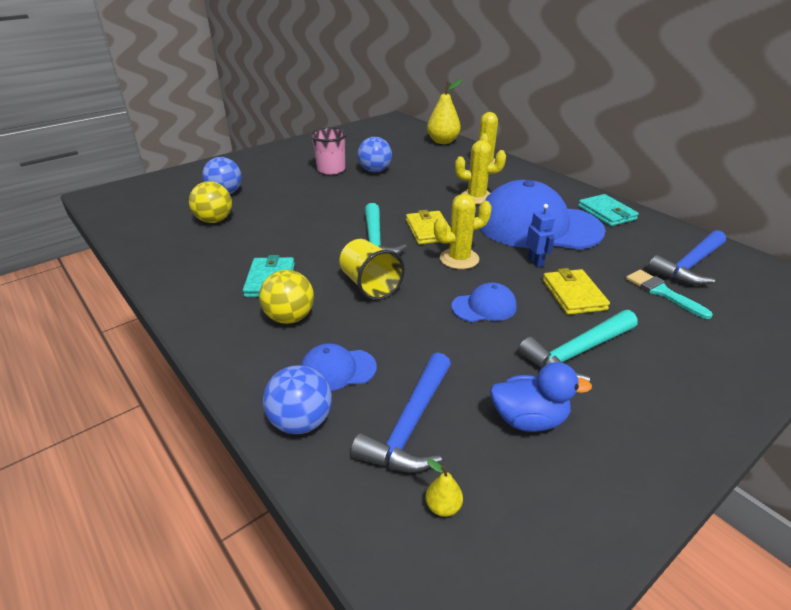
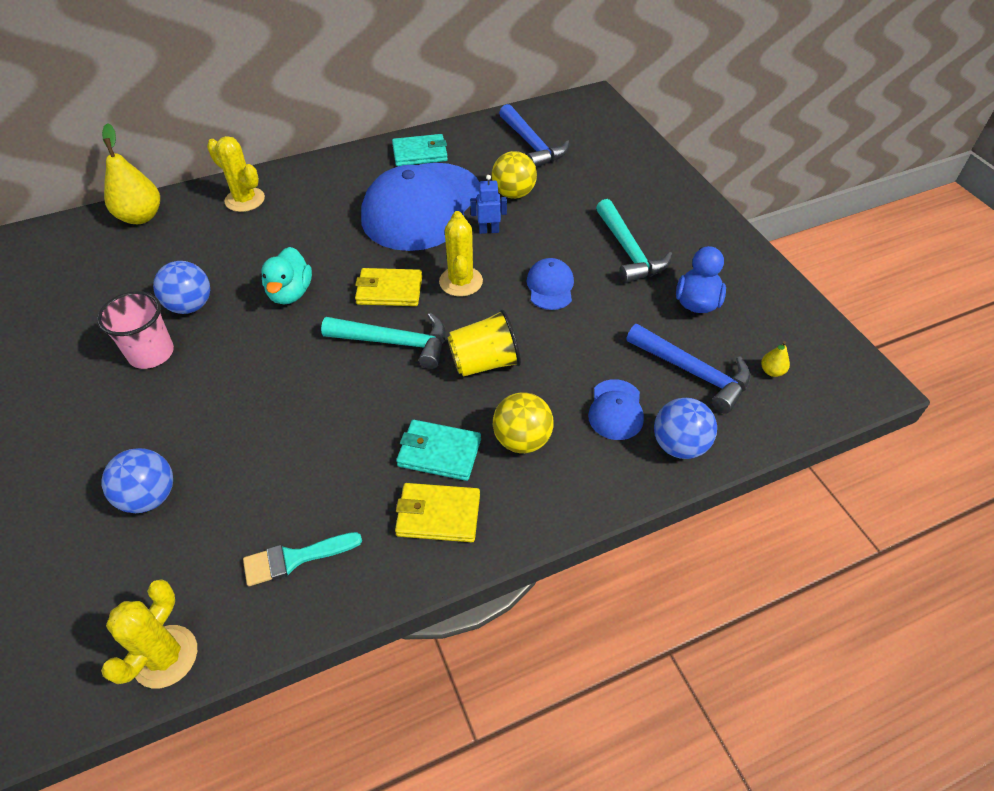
camera: 75 degrees left, 15 degrees up
(214, 220) = (242, 512): yellow ball -> yellow ball (513, 194)
(404, 196) = (290, 293): none -> turquoise duck
(476, 197) = (331, 231): yellow cactus -> yellow cactus (165, 656)
(573, 294) = (550, 225): yellow wallet -> yellow wallet (438, 515)
(662, 292) = (564, 175): turquoise brush -> turquoise brush (295, 558)

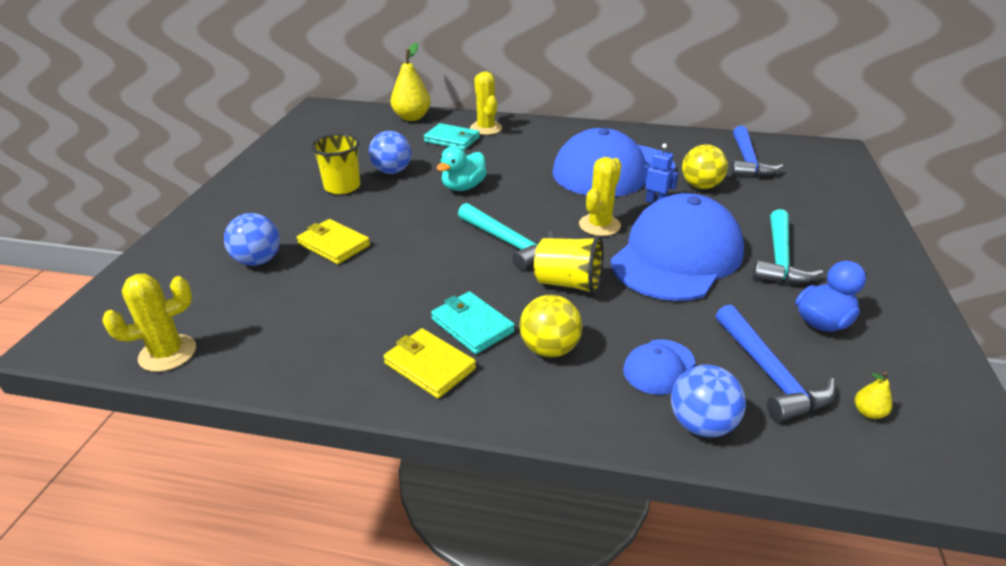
camera: 35 degrees right, 15 degrees down
(151, 353) = (342, 187): pink cup -> yellow cup
(295, 558) = (302, 340): turquoise brush -> none
(389, 290) = (536, 210): yellow wallet -> yellow wallet (334, 244)
(420, 153) = (642, 140): turquoise wallet -> turquoise wallet (452, 139)
(550, 286) = (677, 256): blue cap -> blue cap, size x2.36

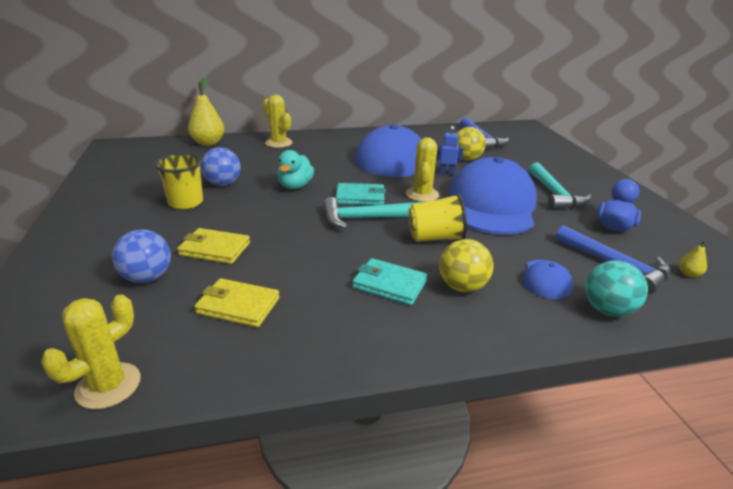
camera: 25 degrees left, 5 degrees down
(429, 366) = (381, 324): yellow wallet -> yellow wallet (238, 306)
(452, 139) = (257, 154): turquoise wallet -> turquoise wallet (360, 197)
(508, 242) = (365, 218): turquoise hammer -> turquoise hammer turned 150 degrees clockwise
(701, 424) = (607, 310): blue ball -> turquoise ball

